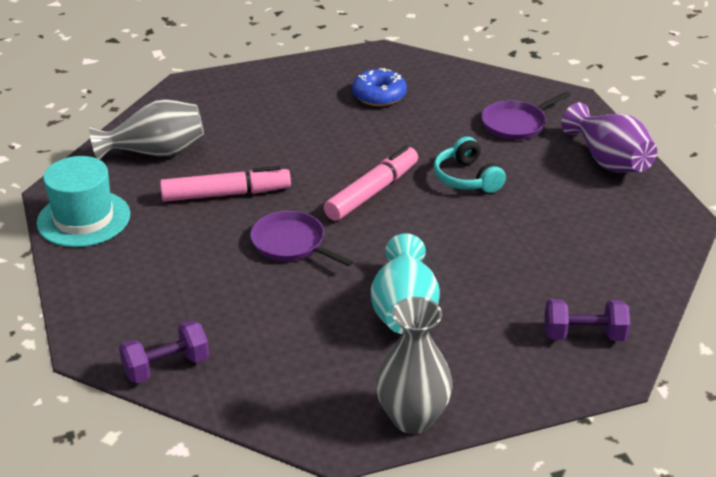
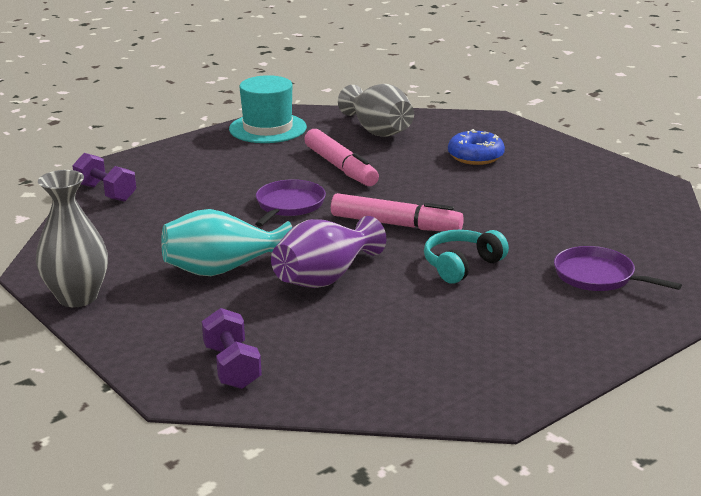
camera: 70 degrees right, 10 degrees down
(379, 96) = (571, 198): blue donut -> blue donut (475, 156)
(608, 161) = (577, 343): purple vase -> purple vase (325, 278)

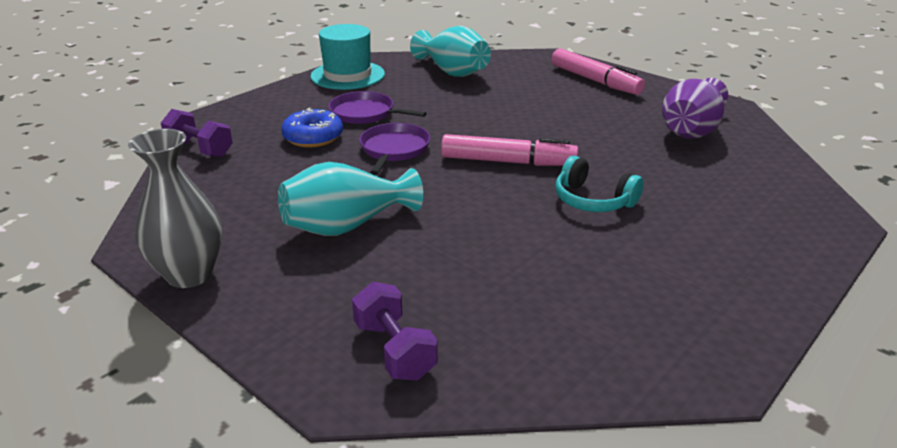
camera: 10 degrees left, 5 degrees up
(325, 278) = (460, 226): purple vase -> purple vase (690, 131)
(340, 167) = (431, 108): pink marker -> pink marker (595, 81)
(378, 131) = (452, 72): grey vase -> turquoise vase
(461, 265) = (593, 200): turquoise headphones -> turquoise headphones turned 90 degrees counterclockwise
(475, 156) = (552, 90): blue donut -> blue donut (313, 137)
(598, 276) = (731, 201): purple pan -> purple pan (365, 113)

